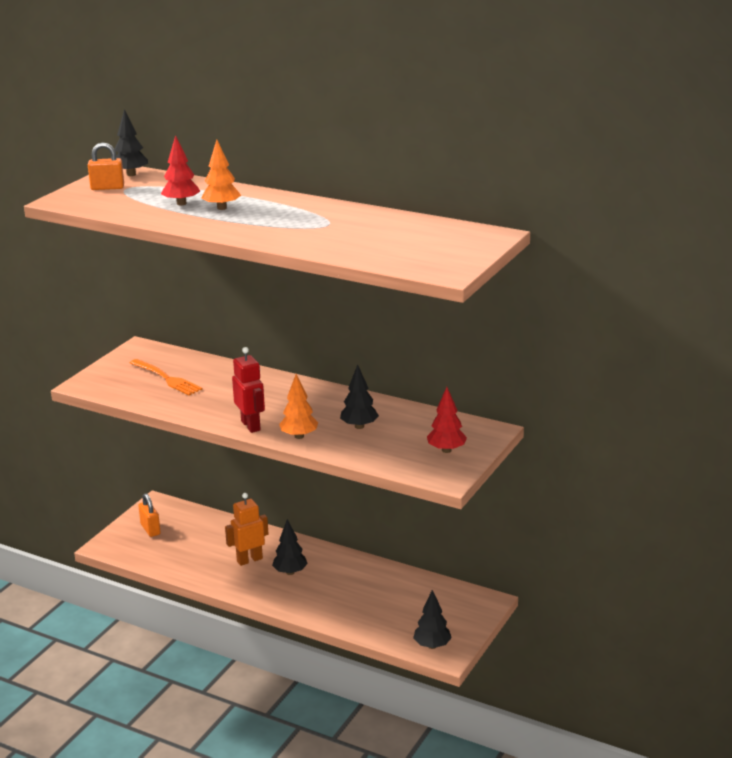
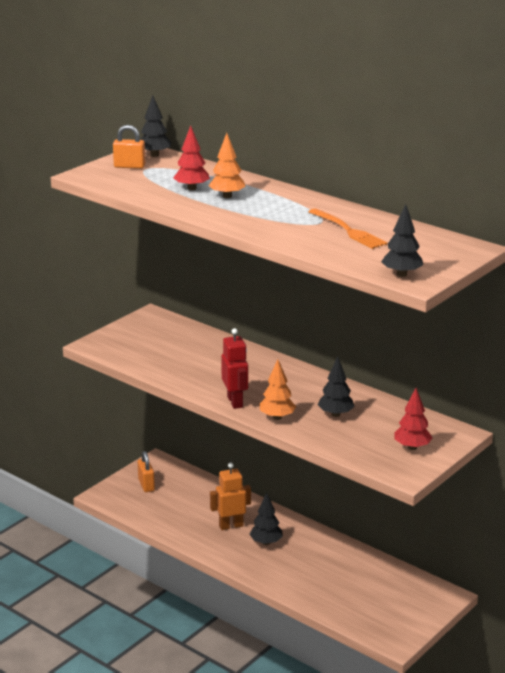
camera: 10 degrees right, 0 degrees up
(167, 378) = (169, 347): orange fork -> orange fork (348, 230)
(432, 646) = (384, 631): black tree -> black tree (401, 274)

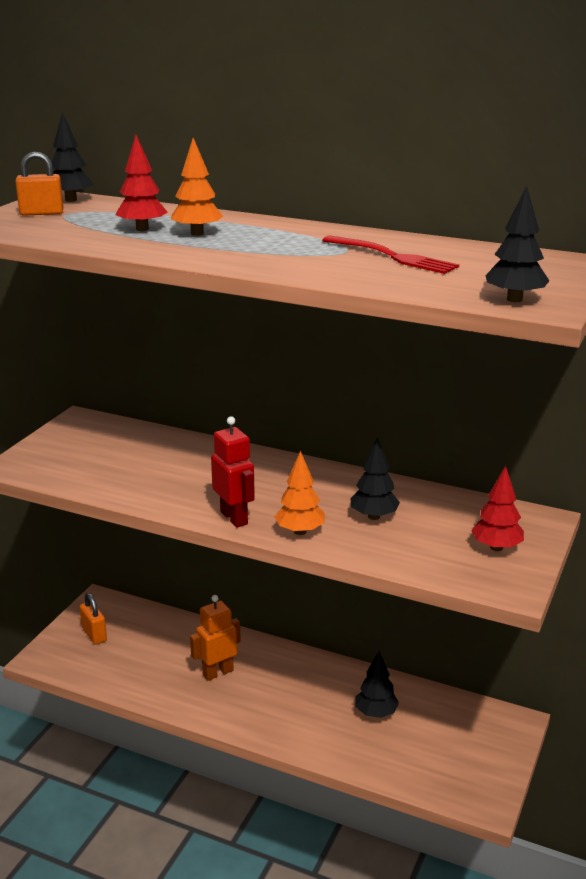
camera: 15 degrees left, 0 degrees up
(266, 542) = (269, 688): black tree -> black tree (375, 713)
(348, 230) = (392, 256): orange fork -> red fork

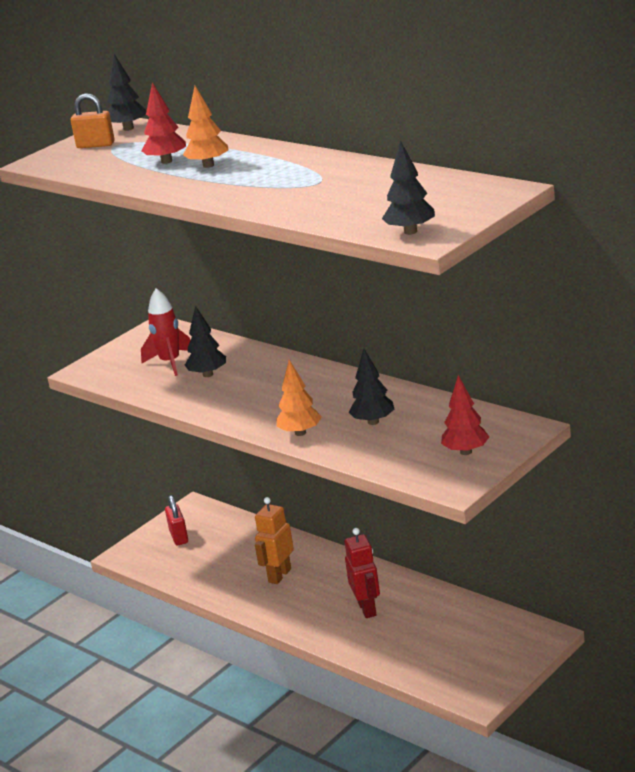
camera: 20 degrees right, 0 degrees up
(94, 634) = (179, 537): orange padlock -> red padlock
(111, 456) = (170, 363): none -> red rocket
(217, 672) = (279, 575): orange robot -> orange robot turned 45 degrees counterclockwise
(234, 518) = (250, 420): red robot -> red robot (367, 609)
(375, 713) = (412, 619): black tree -> black tree (208, 374)
(392, 256) = (351, 188): red fork -> none

